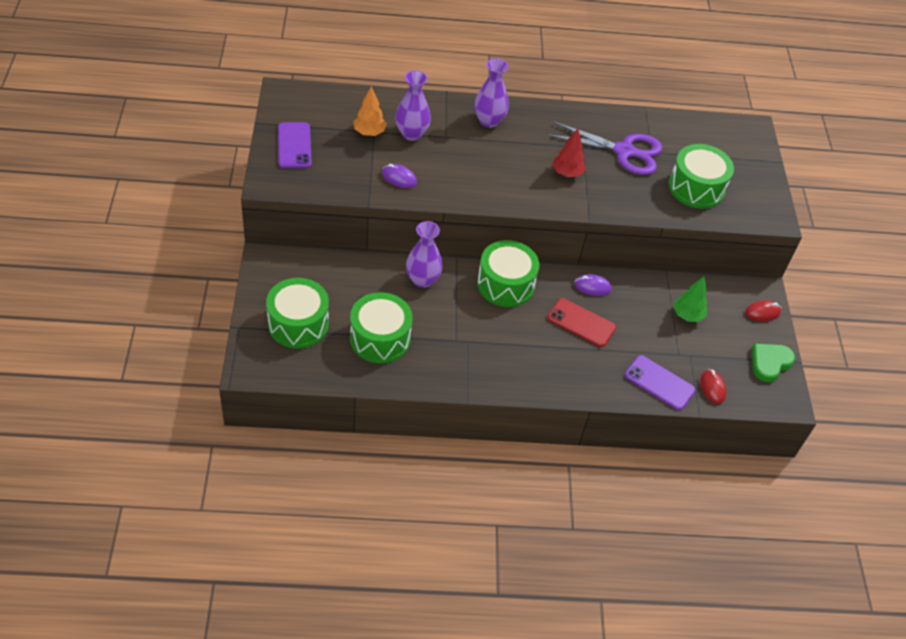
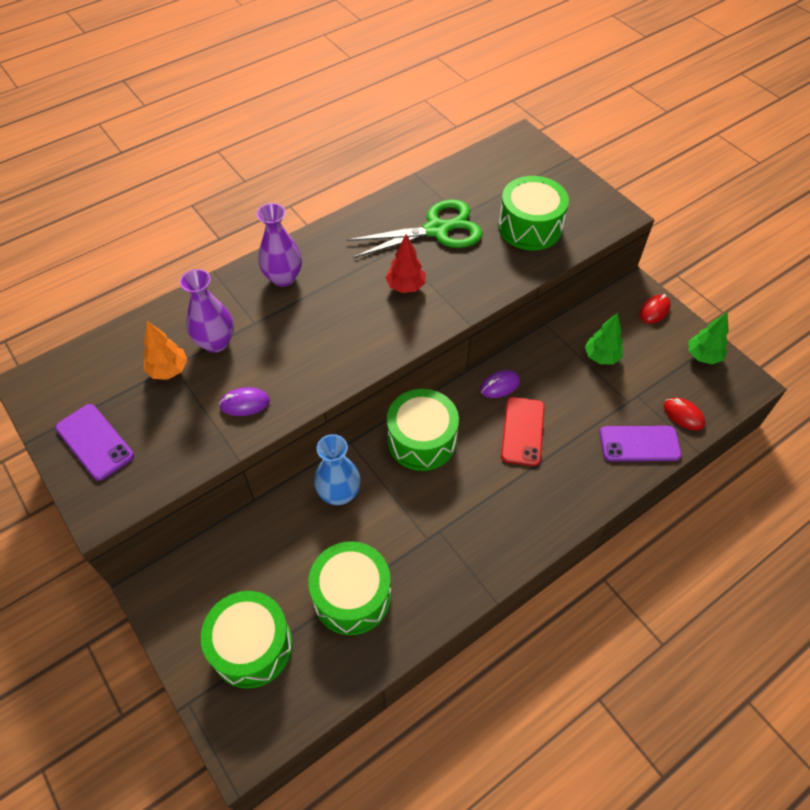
camera: 30 degrees left, 5 degrees up
(422, 280) = (339, 493): purple vase -> blue vase
(581, 323) = (523, 431): red phone -> red phone turned 75 degrees counterclockwise
(624, 151) = (436, 230): purple scissors -> green scissors
(769, 363) = (703, 356): green heart -> green tree

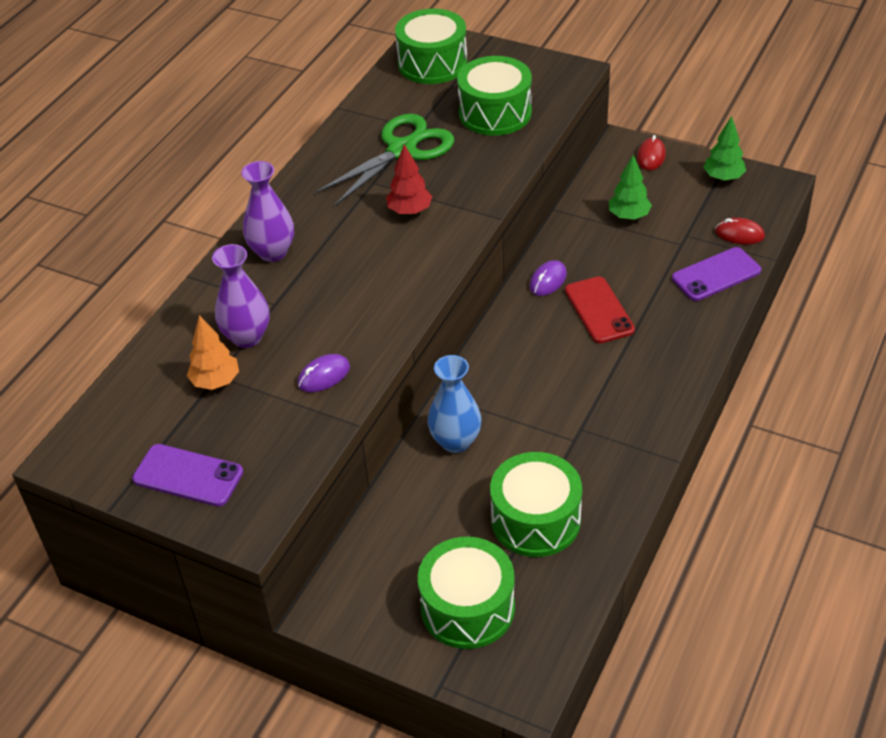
camera: 25 degrees left, 10 degrees down
(422, 440) = (505, 360): green drum -> green drum (432, 63)

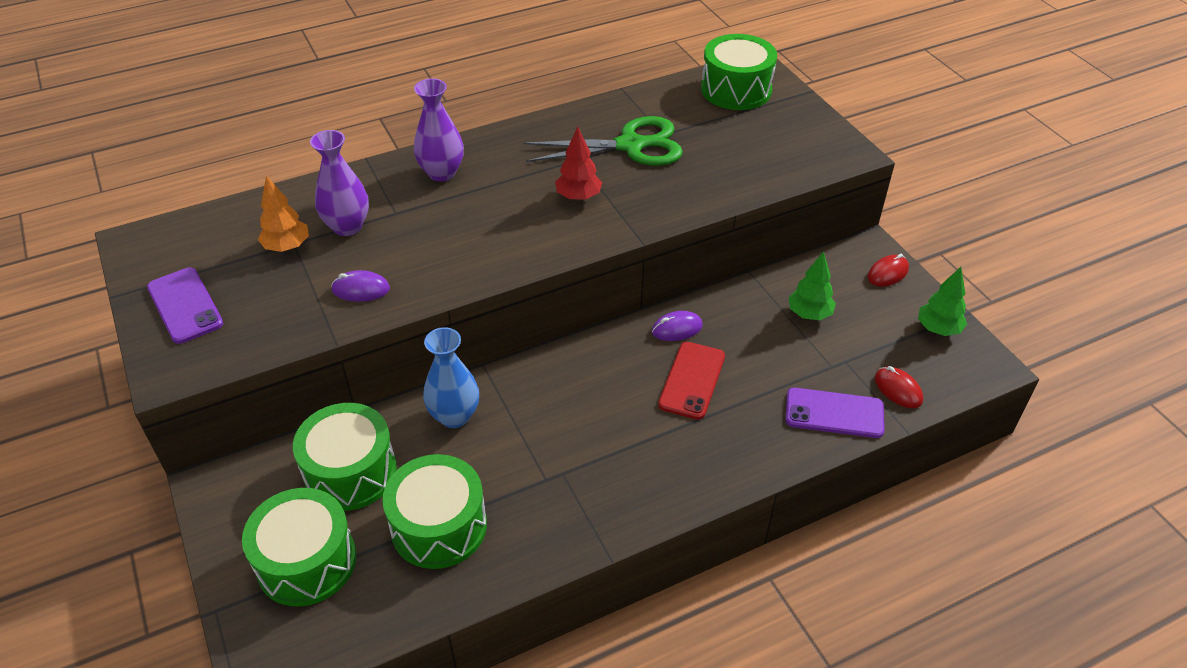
camera: 35 degrees right, 0 degrees up
(495, 113) = (741, 154): green drum -> green drum (350, 472)

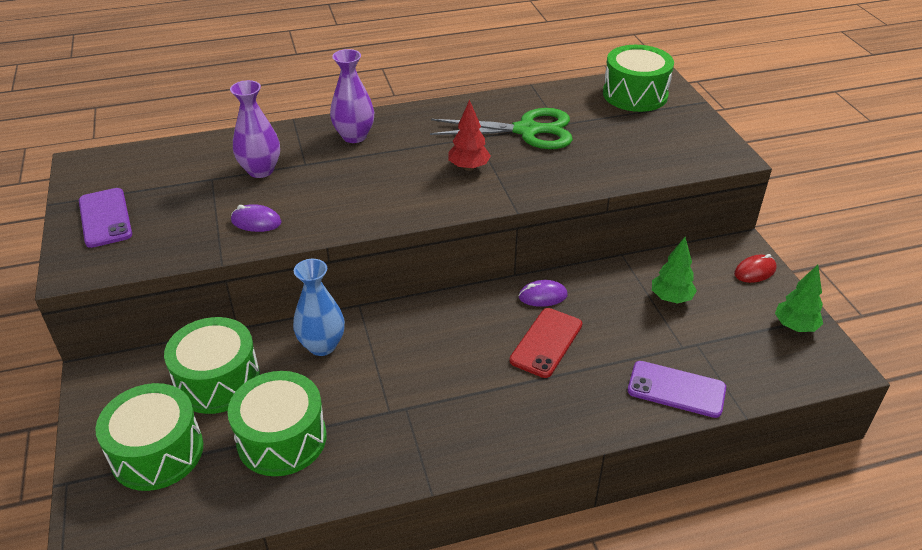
camera: 10 degrees right, 5 degrees down
(287, 247) = (205, 181): orange tree -> none
(898, 389) = (744, 376): red mouse -> none

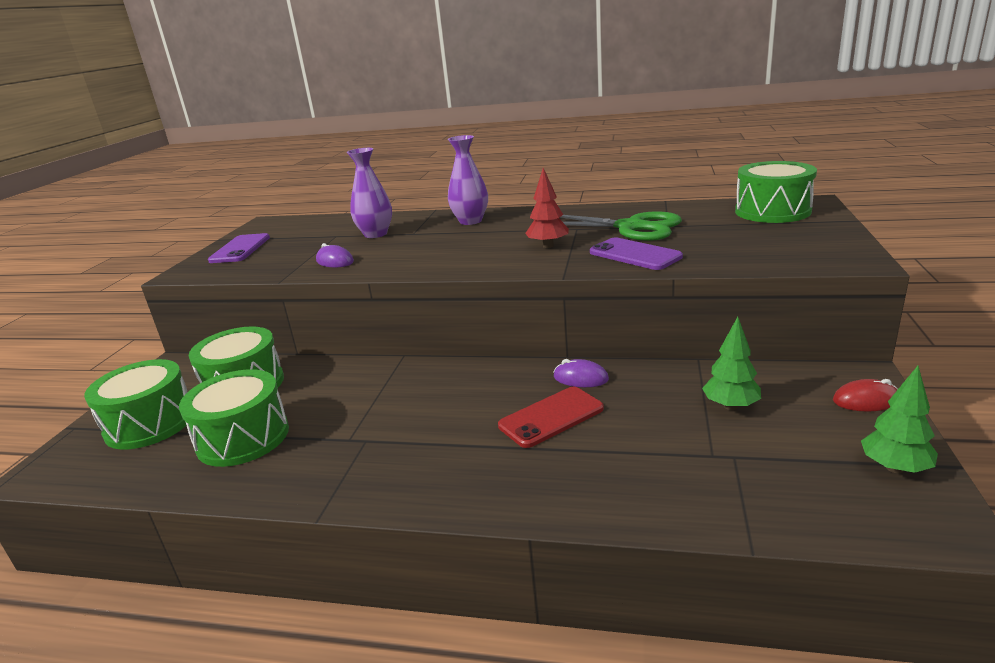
camera: 30 degrees right, 15 degrees down
(322, 345) = (345, 377): blue vase -> none
(676, 389) = (672, 496): purple phone -> purple phone (634, 255)

